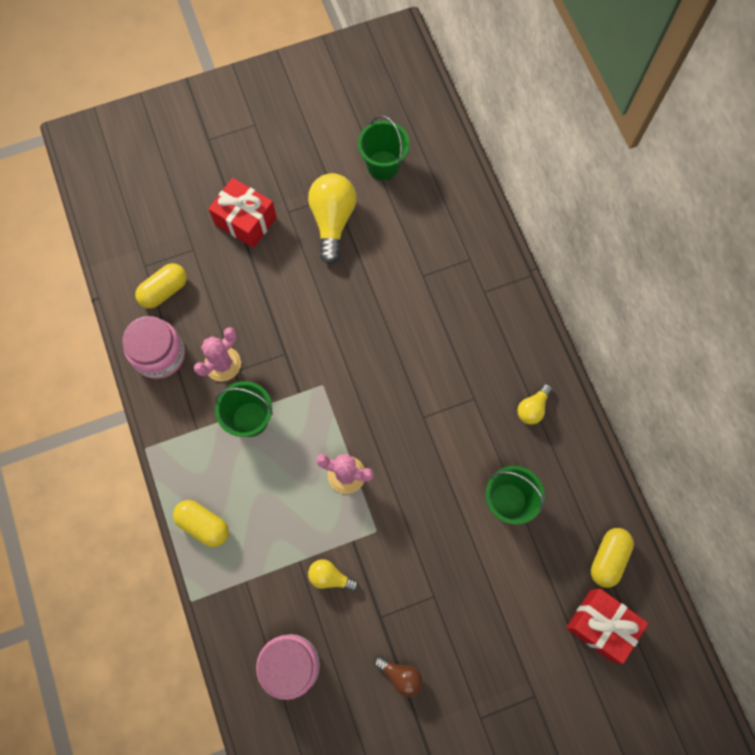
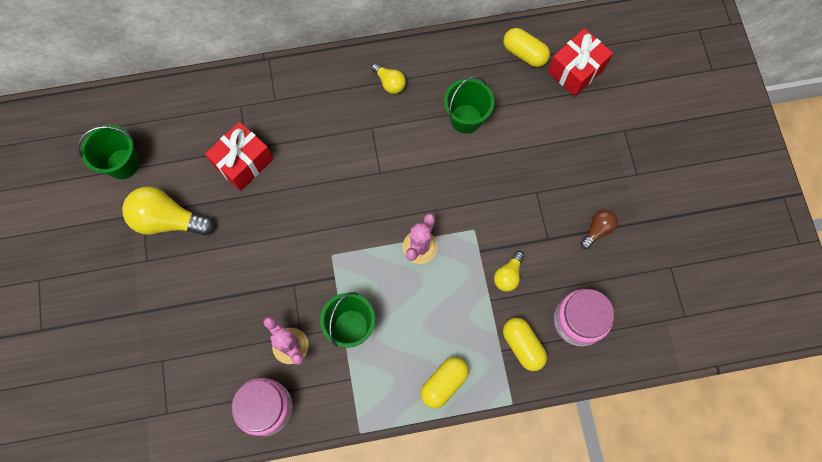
camera: 80 degrees left, 0 degrees up
(164, 291) = (199, 395): yellow capsule -> yellow capsule (522, 345)
(245, 221) = (144, 303): red gift -> red gift (243, 162)

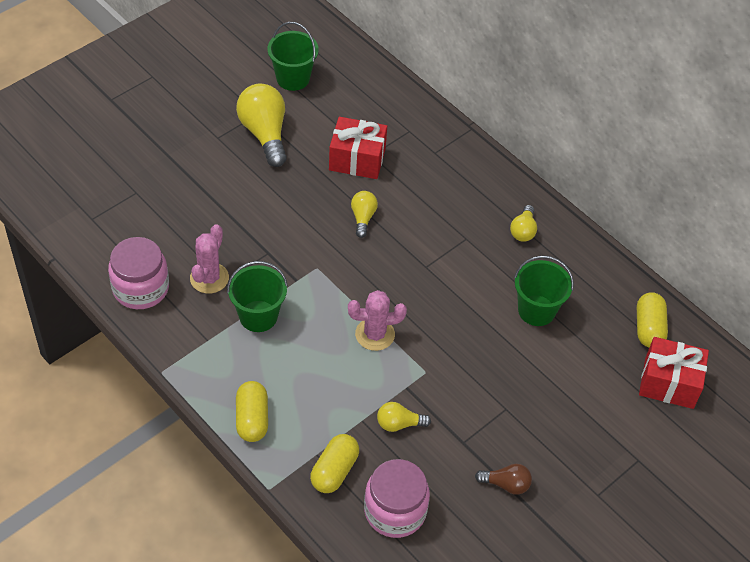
camera: 55 degrees right, 20 degrees down
(304, 192) = (363, 218): none -> yellow light bulb
(444, 383) = (252, 419): yellow capsule -> yellow capsule turned 75 degrees clockwise

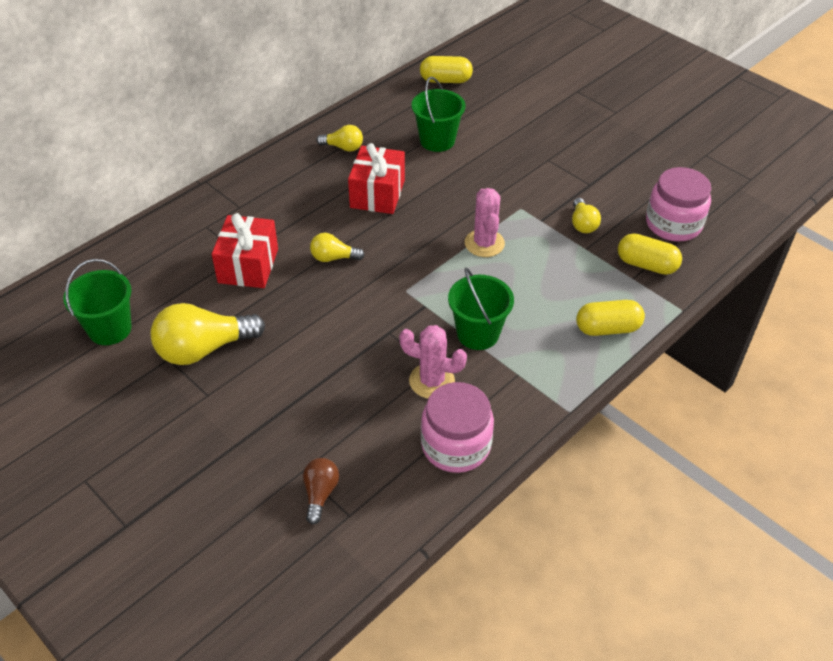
camera: 90 degrees left, 5 degrees down
(506, 484) = (623, 159): brown light bulb -> brown light bulb (320, 494)
(669, 383) = (499, 73): red gift -> red gift (377, 194)

